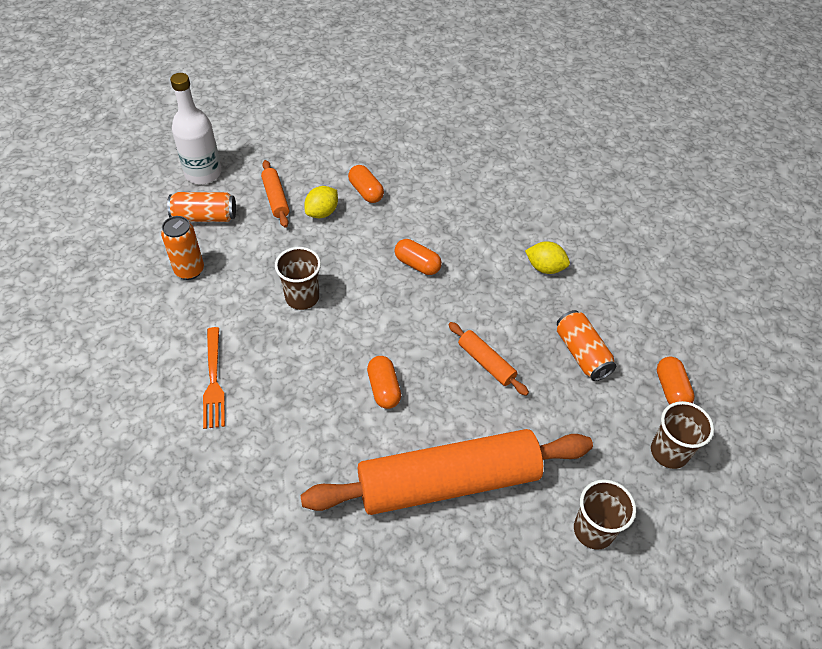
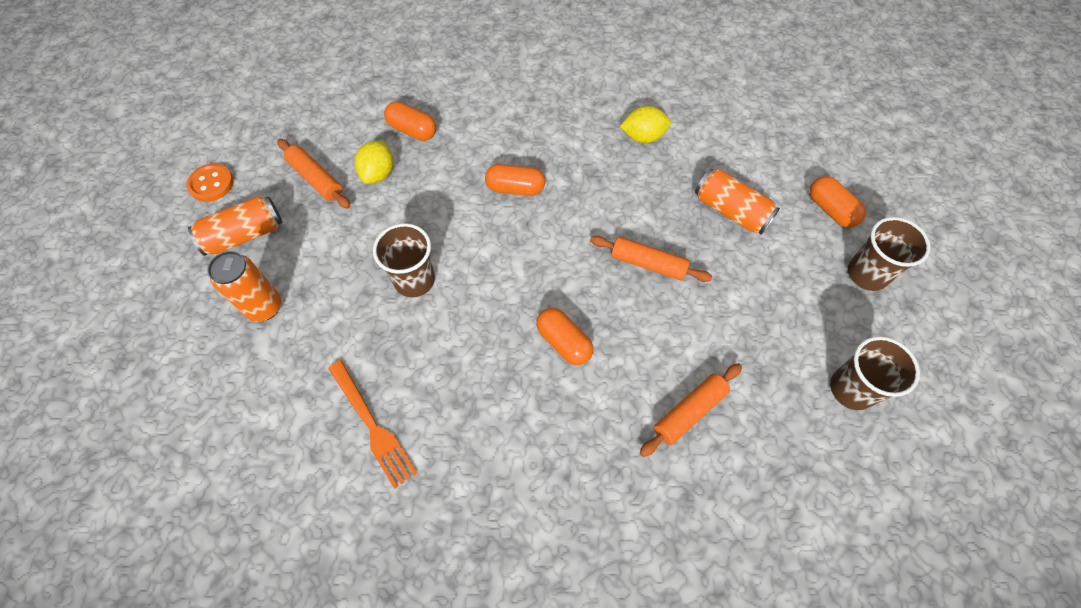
camera: 25 degrees left, 10 degrees up
(203, 173) = (211, 184): white bottle -> orange button
(448, 482) = (689, 412): orange rolling pin -> orange rolling pin, size x0.42

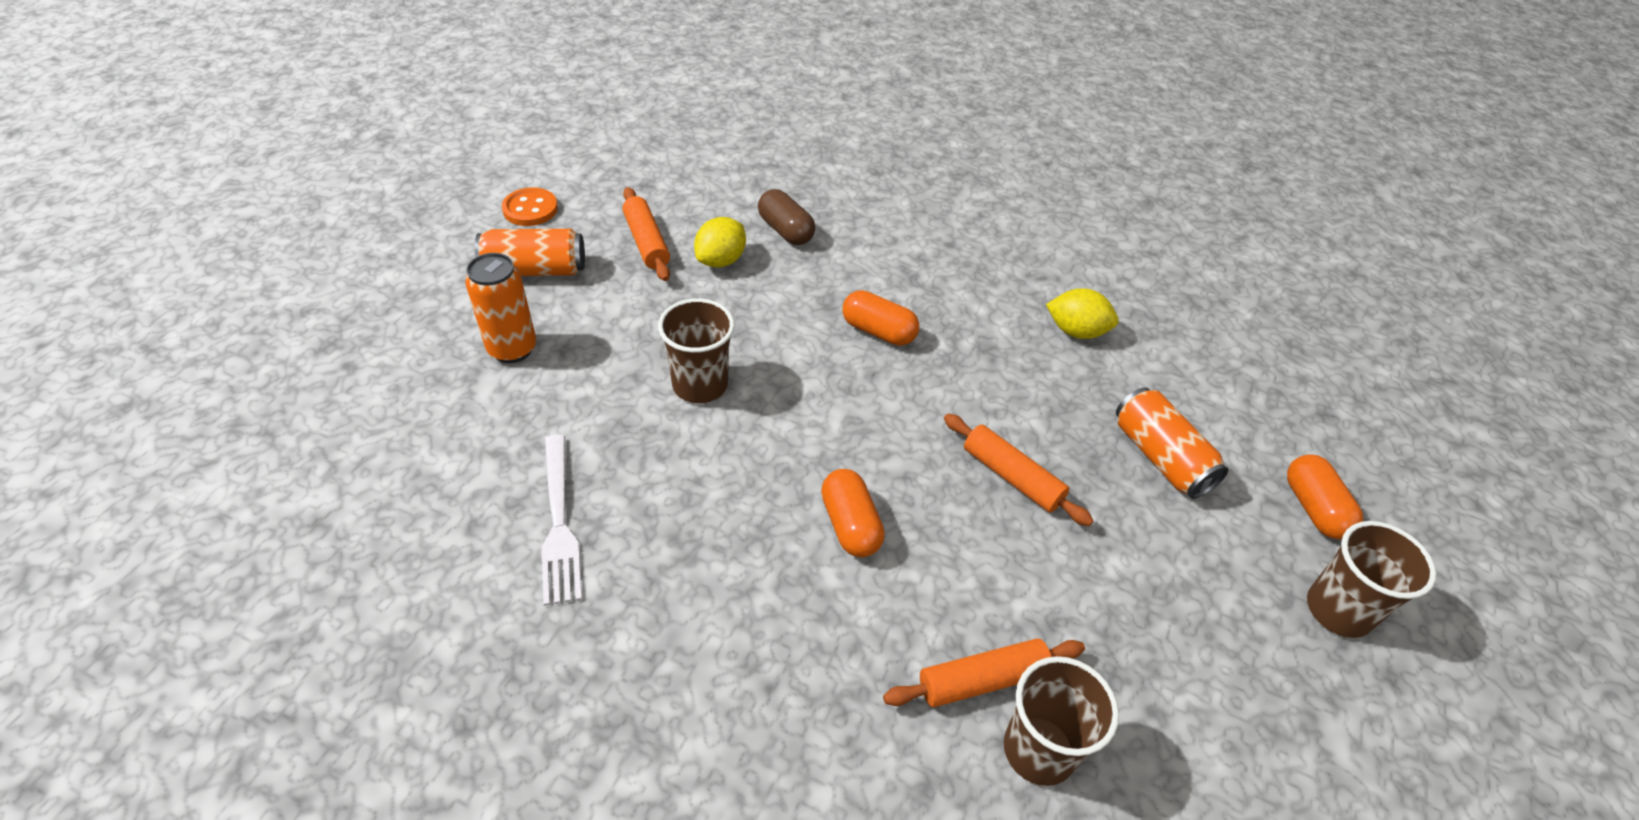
camera: 20 degrees right, 15 degrees down
(373, 426) = (559, 524): orange fork -> white fork
(412, 130) = (785, 230): orange capsule -> brown capsule
(851, 389) = (1248, 754): brown cup -> brown cup (1039, 750)

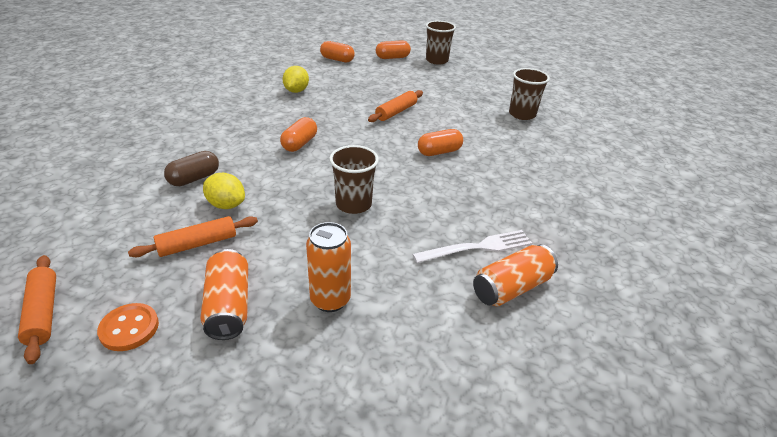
camera: 95 degrees left, 10 degrees down
(982, 680) = (501, 123): orange rolling pin -> orange rolling pin (43, 313)
(1160, 457) = (375, 80): orange can -> orange can (511, 287)
(1255, 400) = (337, 59): none -> orange capsule

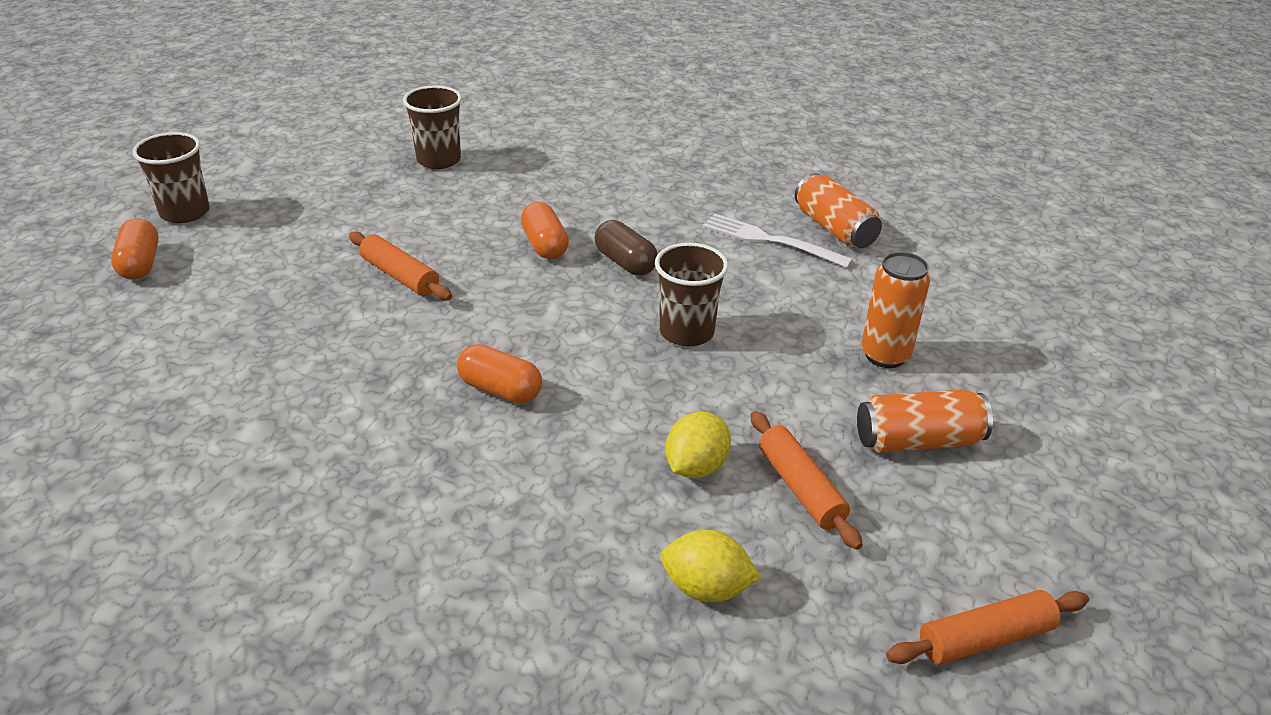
camera: 85 degrees left, 0 degrees up
(129, 328) = (983, 531): orange button -> none
(194, 178) = (615, 519): brown capsule -> brown capsule (625, 262)
(296, 91) = (263, 400): yellow lemon -> yellow lemon (706, 588)
(337, 59) = (110, 341): orange capsule -> none
(478, 247) = (769, 240): white fork -> white fork turned 45 degrees counterclockwise

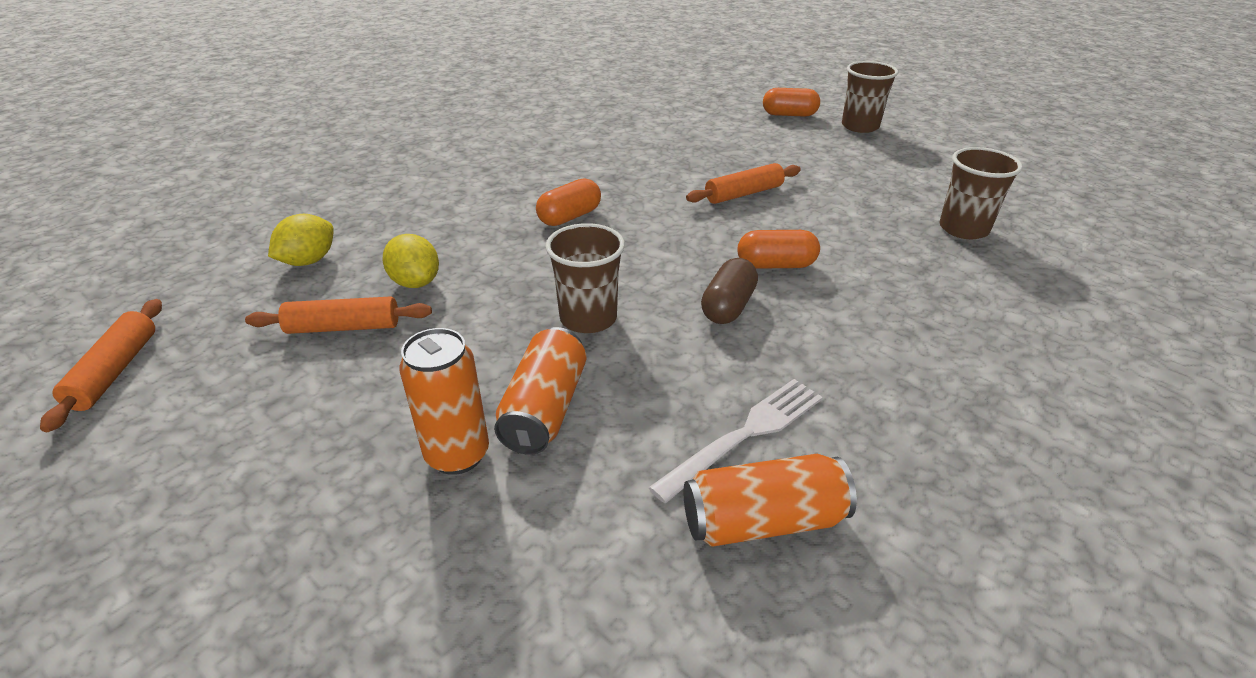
camera: 110 degrees right, 0 degrees up
(625, 262) = (728, 306): brown capsule -> brown capsule turned 45 degrees counterclockwise
(918, 441) = (319, 423): orange can -> orange can (545, 409)

